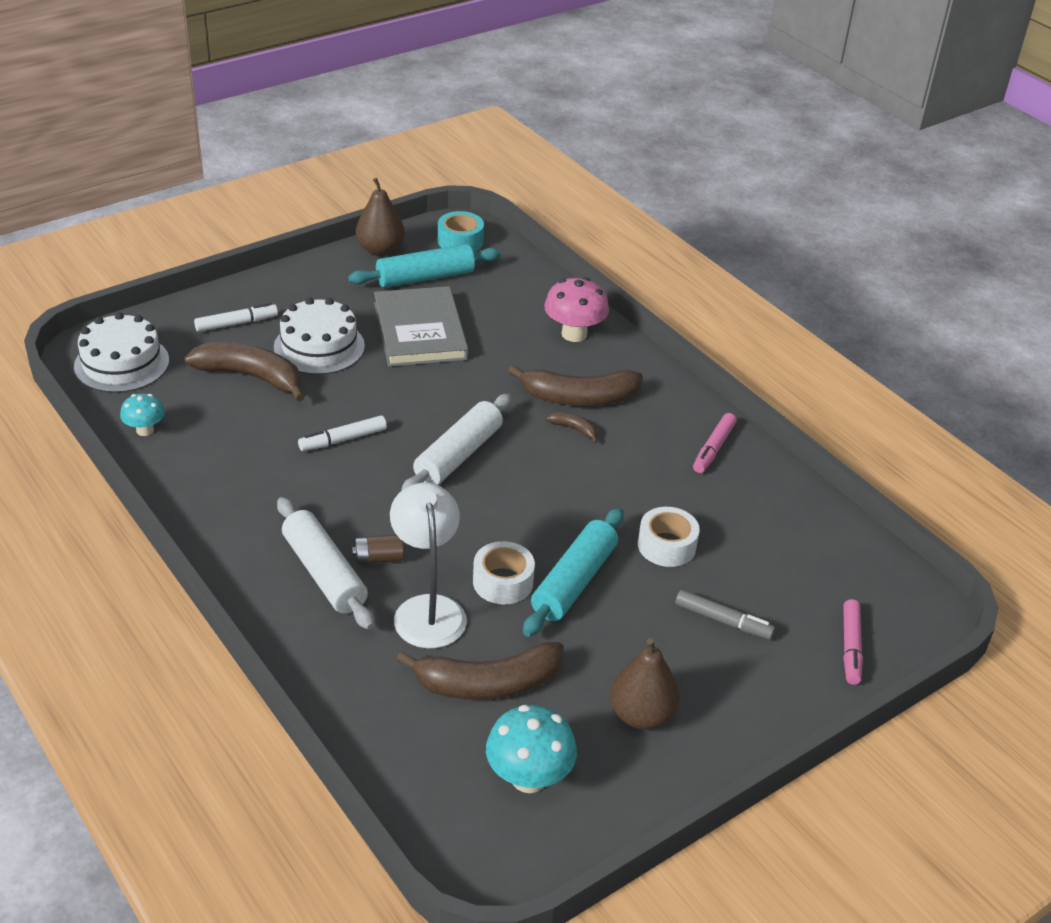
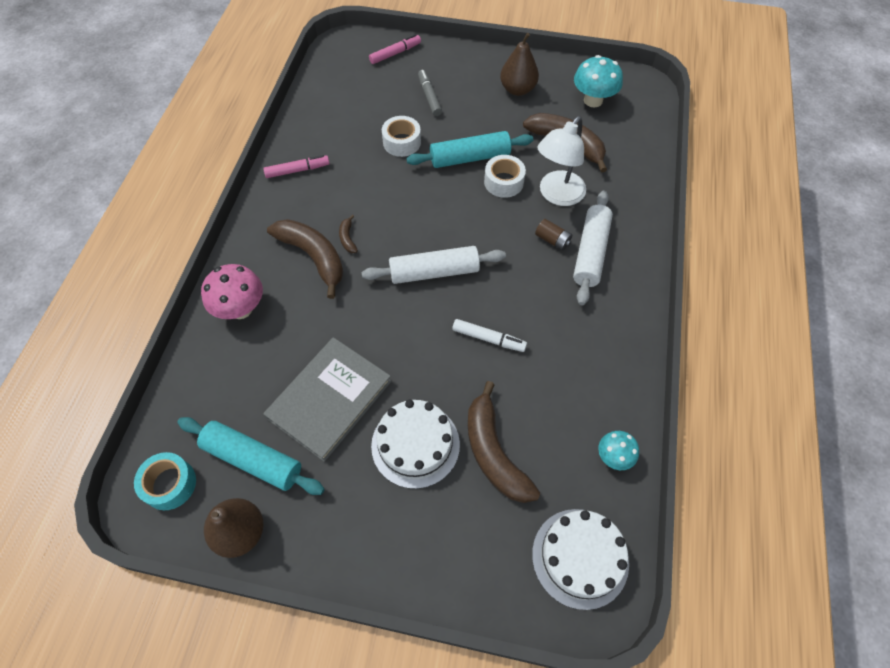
camera: 130 degrees left, 20 degrees up
(236, 323) = (449, 532): white marker -> none

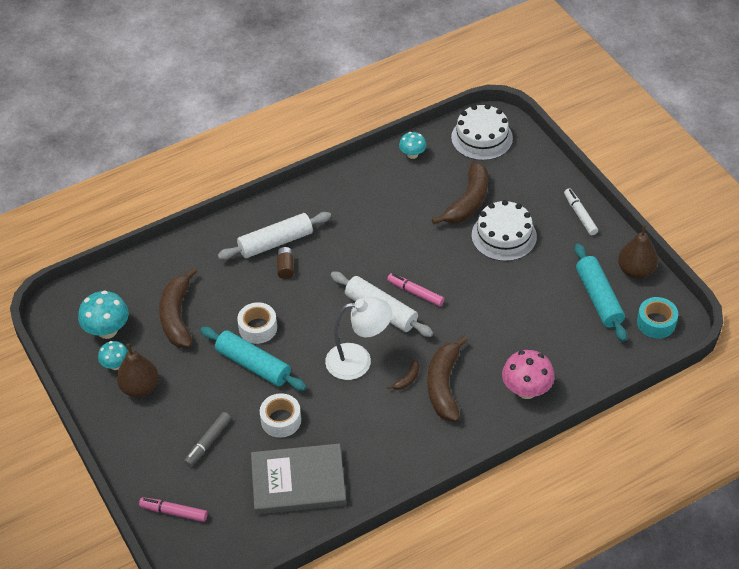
camera: 130 degrees left, 10 degrees down
(297, 170) = (381, 465): pink marker -> pink marker (415, 293)
(329, 399) = (526, 293): grey book -> grey book (298, 482)
(488, 338) = (400, 250): white marker -> white marker (580, 215)
(553, 88) = (115, 365): none -> turquoise mushroom
(557, 195) = (239, 290): white lamp -> white lamp (358, 361)

